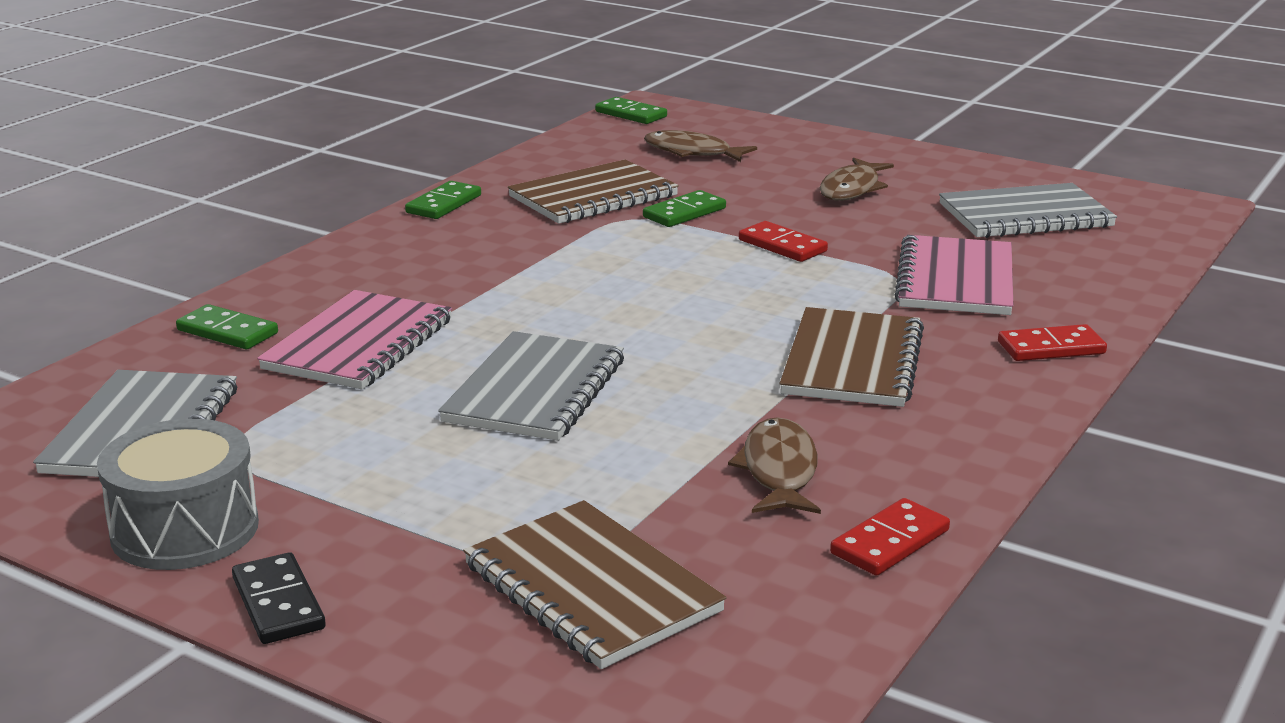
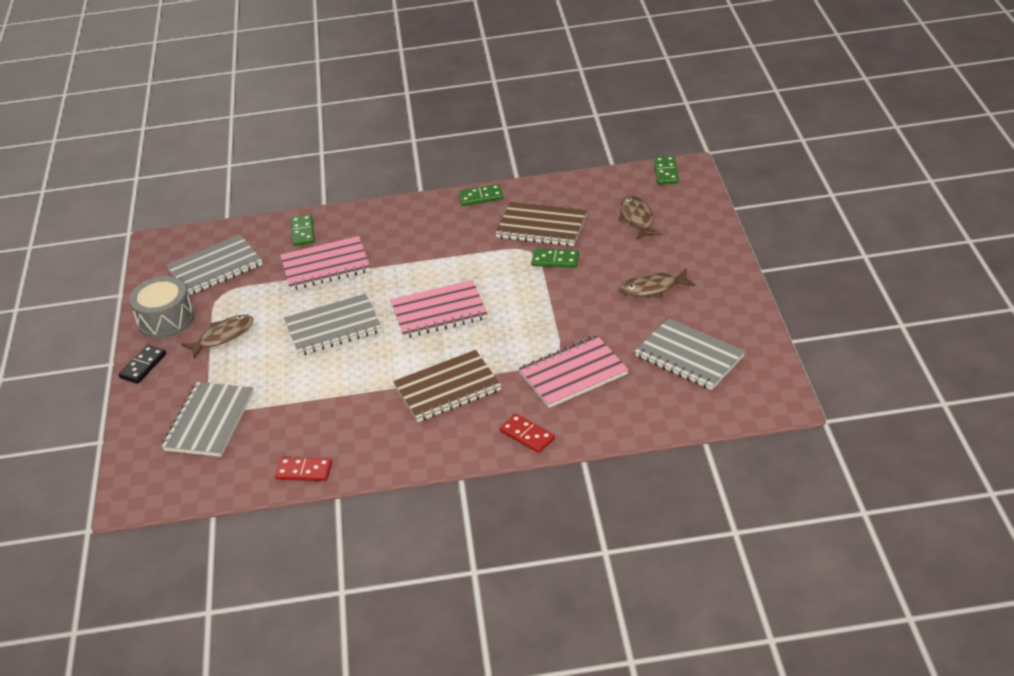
camera: 55 degrees right, 15 degrees up
(591, 588) = (209, 421): brown notebook -> grey notebook
(653, 309) = (439, 312): none -> pink notebook
(779, 471) = (331, 418): brown fish -> brown fish (223, 336)
(782, 246) = (551, 307): red domino -> none

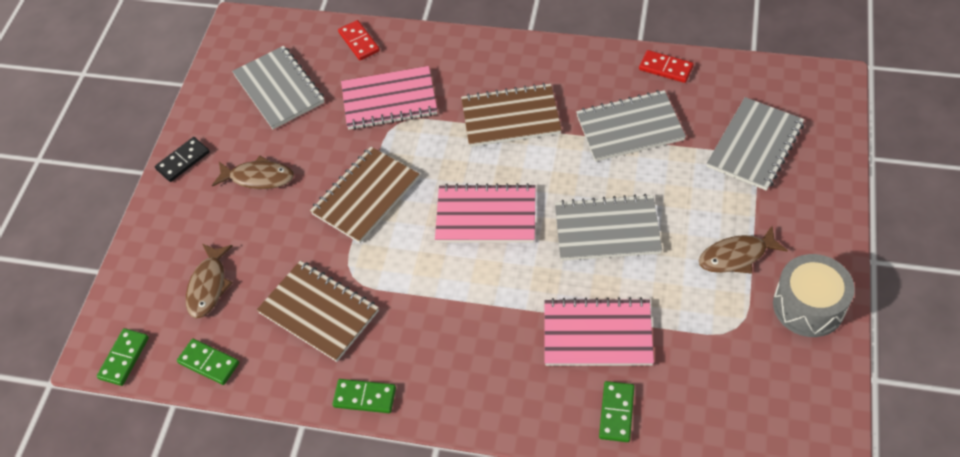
camera: 160 degrees left, 15 degrees up
(143, 366) = (832, 240): black domino -> black domino (183, 161)
(215, 267) = (743, 382): grey notebook -> grey notebook (629, 128)
(527, 435) = (459, 51): red domino -> red domino (359, 42)
(549, 299) = (366, 196): none -> brown notebook
(555, 260) = (332, 251): green domino -> green domino (209, 363)

